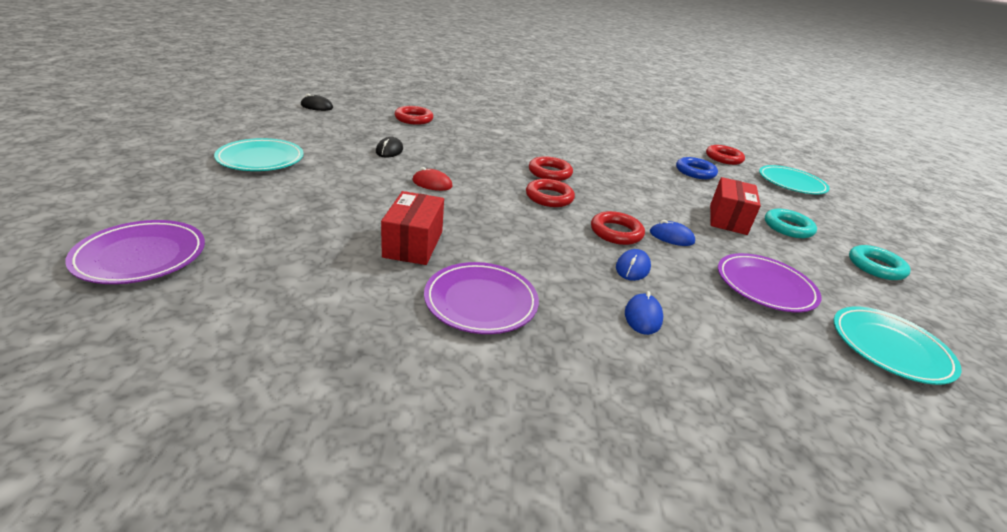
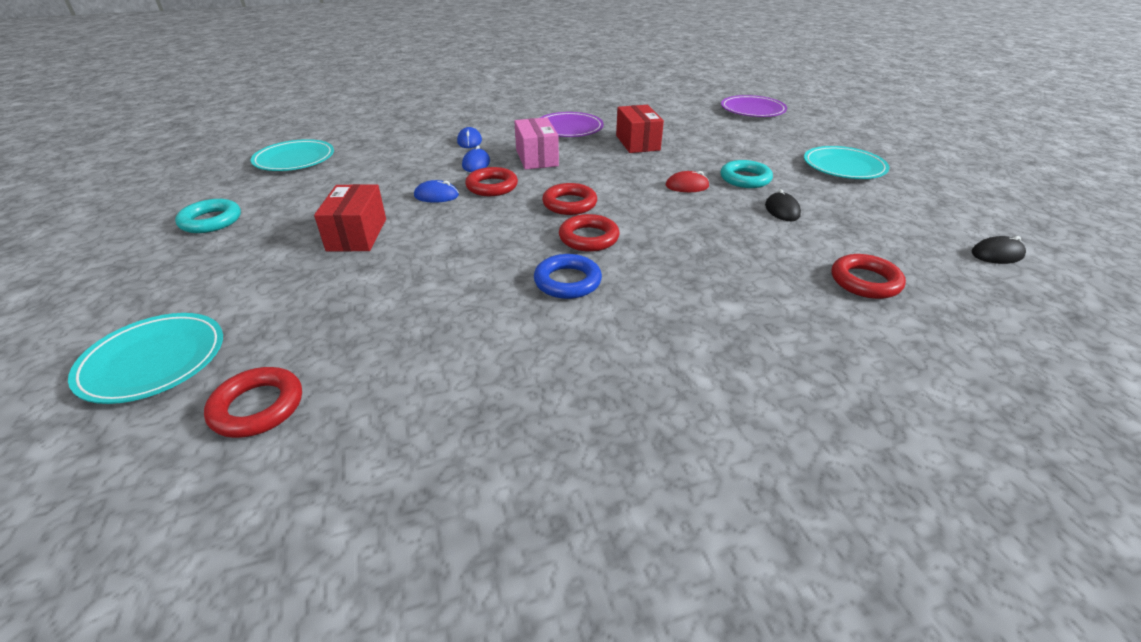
camera: 165 degrees right, 5 degrees up
(556, 256) = (537, 158): none -> pink box
(695, 172) = (360, 322): blue ring -> blue ring (567, 281)
(765, 286) = (364, 176): purple plate -> none
(788, 227) = (276, 245): turquoise ring -> turquoise ring (745, 179)

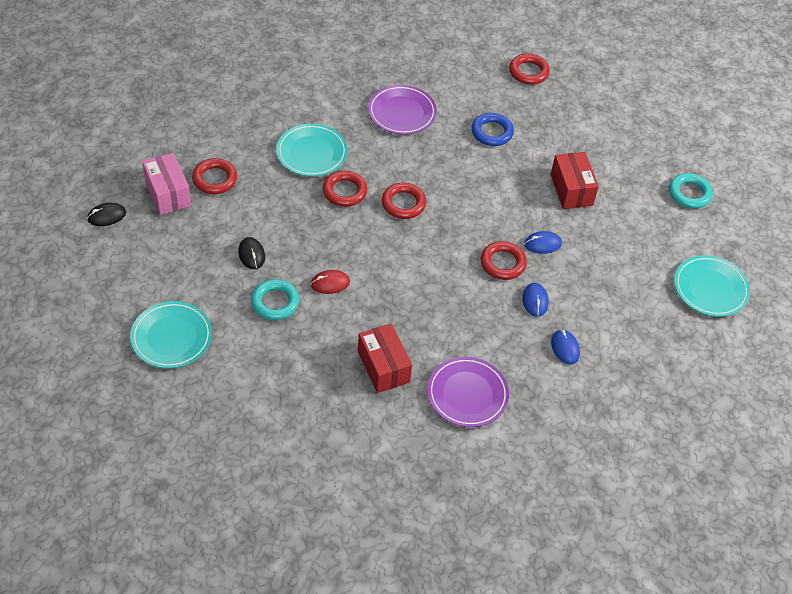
camera: 165 degrees right, 15 degrees up
(153, 361) = (600, 88): turquoise plate -> turquoise plate (311, 153)
(537, 158) = (481, 319): pink box -> pink box (168, 193)
(567, 281) = (408, 160): blue ring -> blue ring (492, 132)
(569, 204) = (428, 244): red ring -> red ring (344, 191)
(752, 110) = (239, 486): purple plate -> purple plate (402, 112)

